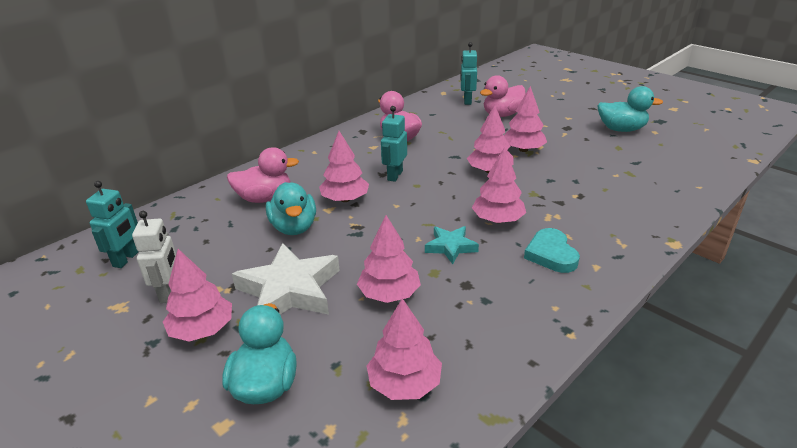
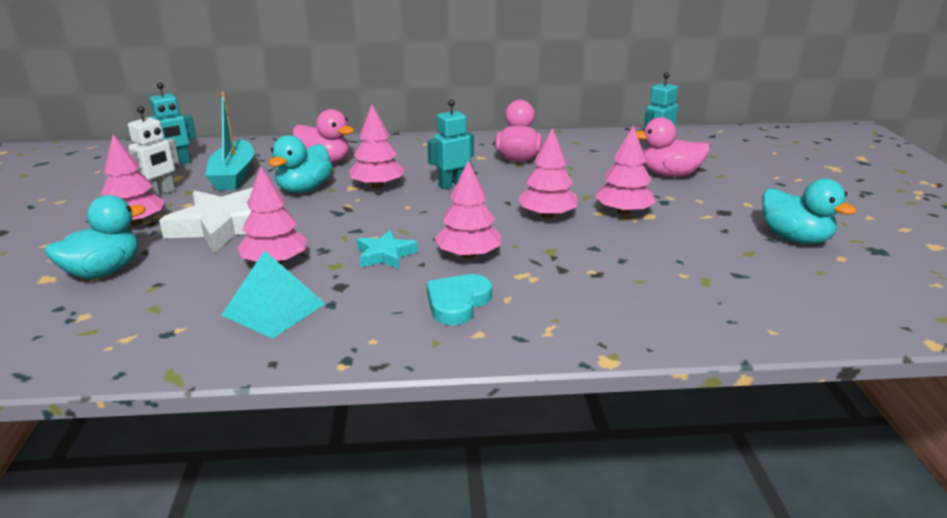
camera: 40 degrees right, 5 degrees down
(208, 244) = (233, 175): none -> turquoise boat
(404, 384) = (169, 320): pink tree -> none
(458, 327) = (273, 309): none -> turquoise pyramid

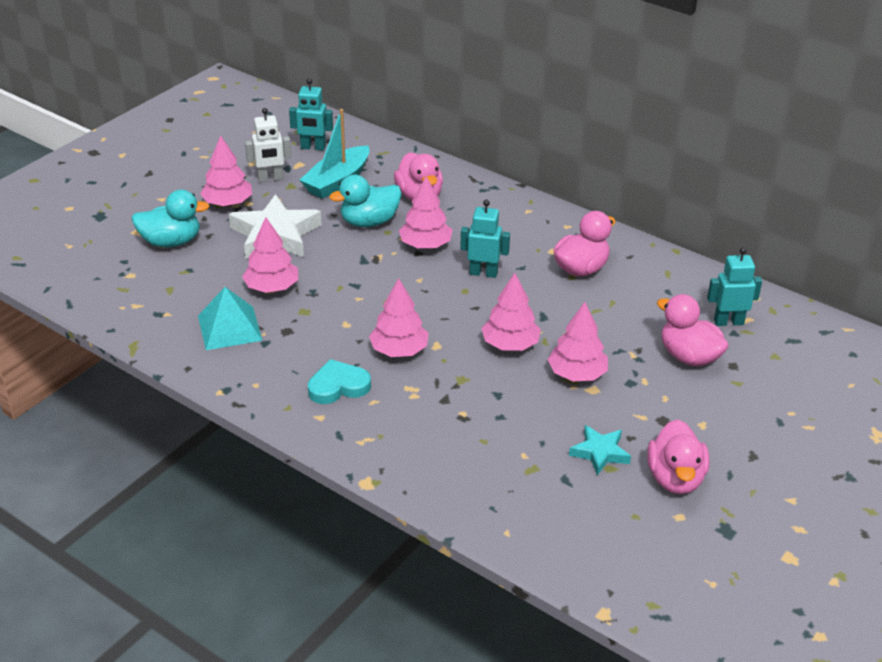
camera: 40 degrees right, 10 degrees up
(385, 255) = (345, 319): turquoise star -> turquoise star (600, 453)
(795, 238) = (675, 478): turquoise duck -> pink duck

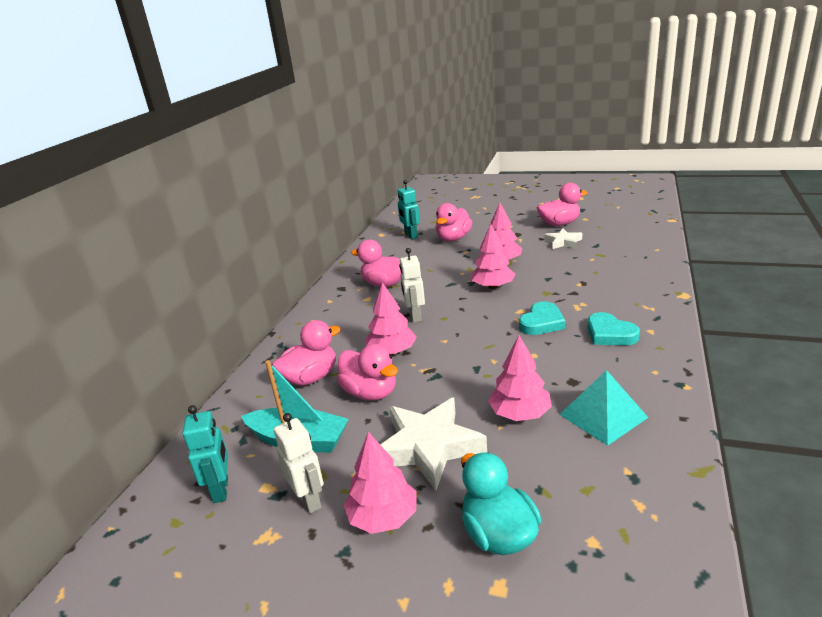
camera: 105 degrees left, 10 degrees down
(369, 222) = (370, 393): turquoise duck -> pink duck
(399, 350) = (542, 322): pink tree -> turquoise heart
(483, 273) = (415, 316): turquoise robot -> white robot
(600, 453) = (563, 242): turquoise star -> white star

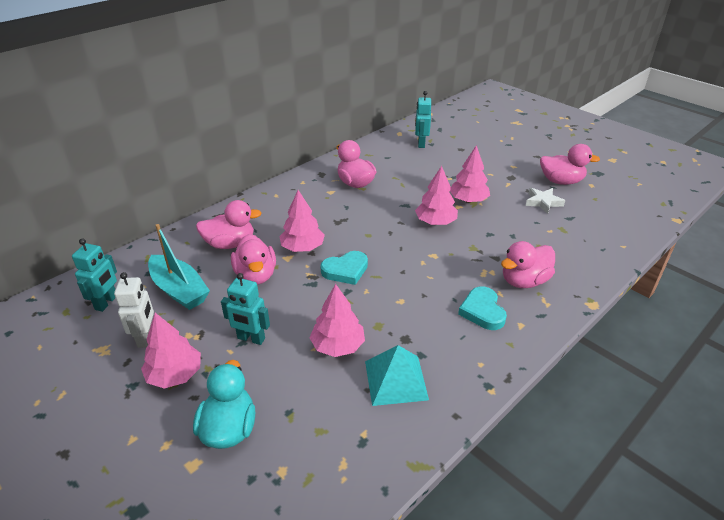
camera: 25 degrees right, 10 degrees up
(415, 316) = (348, 224): white robot -> none
(428, 447) = (251, 339): white star -> turquoise robot
(453, 238) = (452, 160): pink duck -> pink duck (524, 281)
(542, 322) = (438, 274): turquoise heart -> turquoise heart (345, 270)

